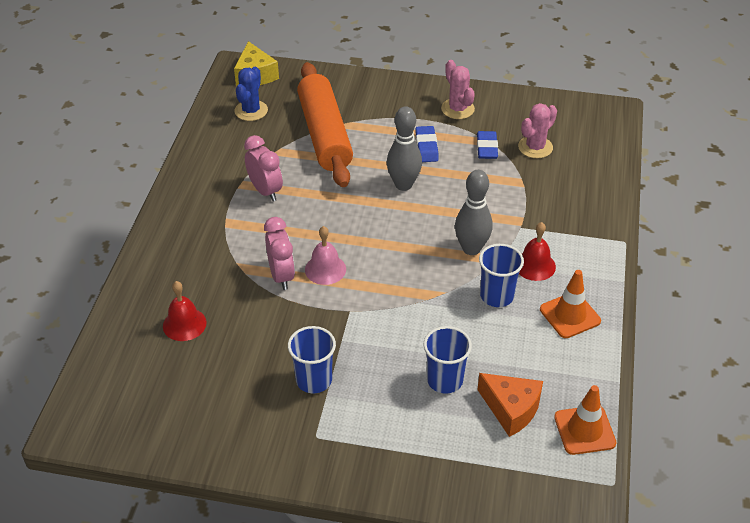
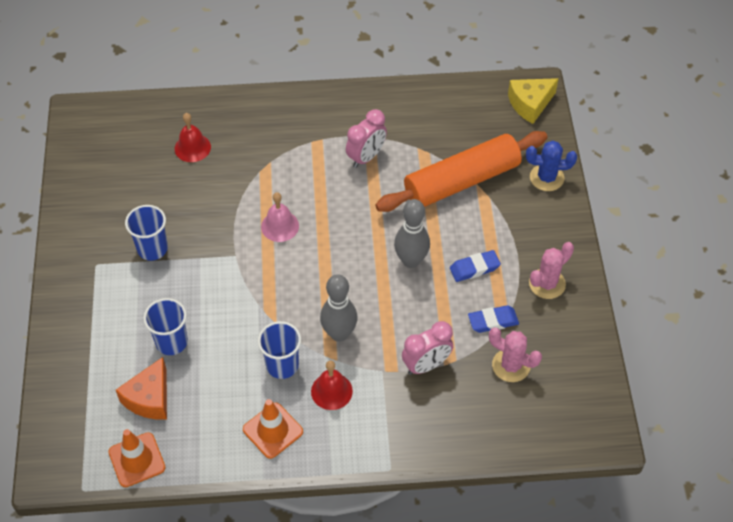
camera: 75 degrees right, 10 degrees up
(251, 111) = (474, 116): blue cactus -> blue cactus (546, 178)
(281, 276) = (263, 197): pink clock -> pink clock (426, 365)

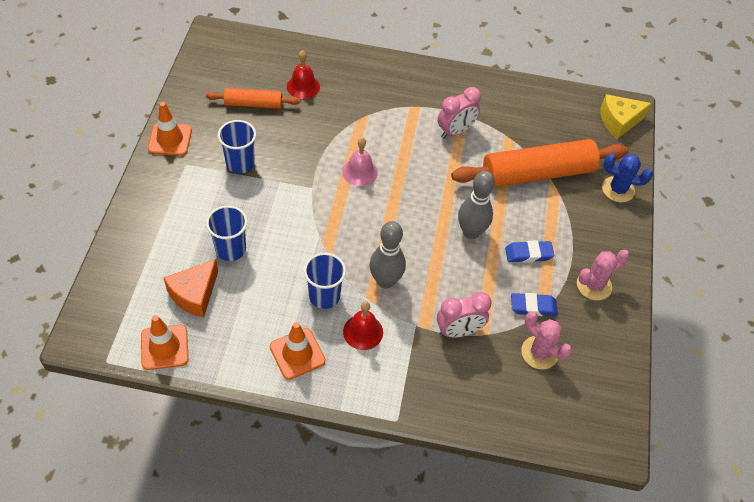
camera: 10 degrees right, 0 degrees up
(69, 242) = (170, 139): none -> orange traffic cone
(146, 180) = (253, 104): none -> orange rolling pin

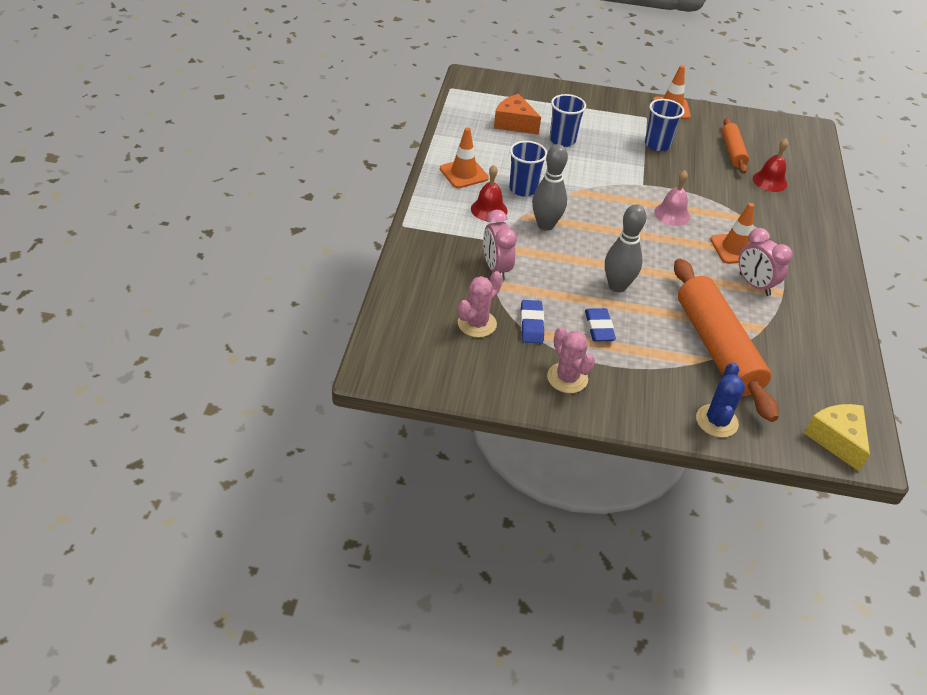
camera: 90 degrees right, 10 degrees down
(164, 347) = (464, 111): orange traffic cone -> orange traffic cone (735, 249)

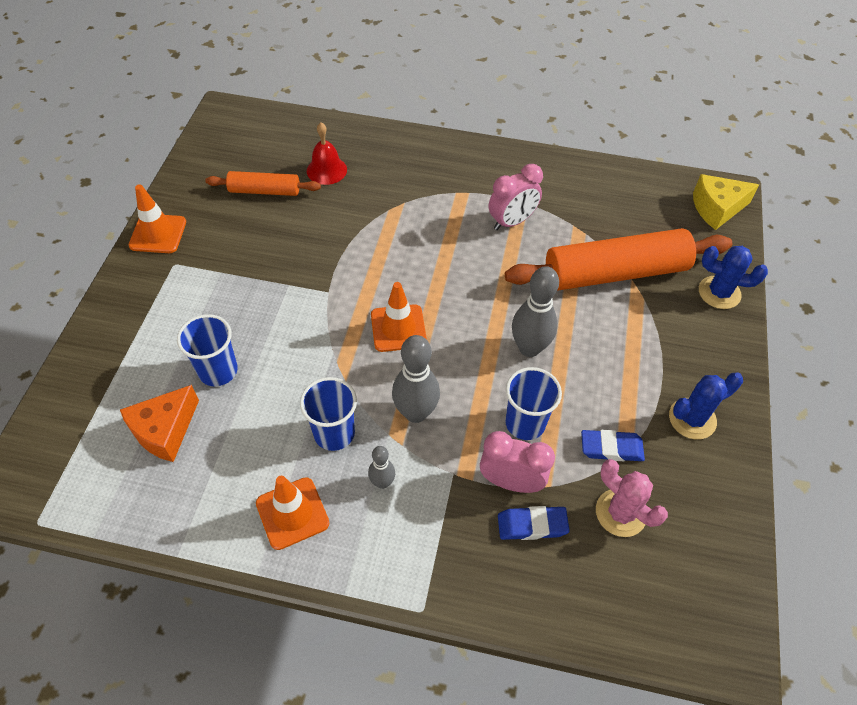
camera: 85 degrees left, 10 degrees up
(489, 209) = (382, 482): red bell -> grey bowling pin
(496, 269) = (511, 482): pink clock -> pink clock turned 150 degrees counterclockwise
(567, 378) = (692, 419): pink cactus -> blue cactus
(599, 328) = (604, 376): blue eraser -> blue eraser (532, 525)
(657, 144) = (241, 262): blue cup -> blue cup (525, 423)
(672, 214) = (390, 272): pink bell -> none
(735, 249) = (452, 226): orange traffic cone -> orange traffic cone (398, 328)

